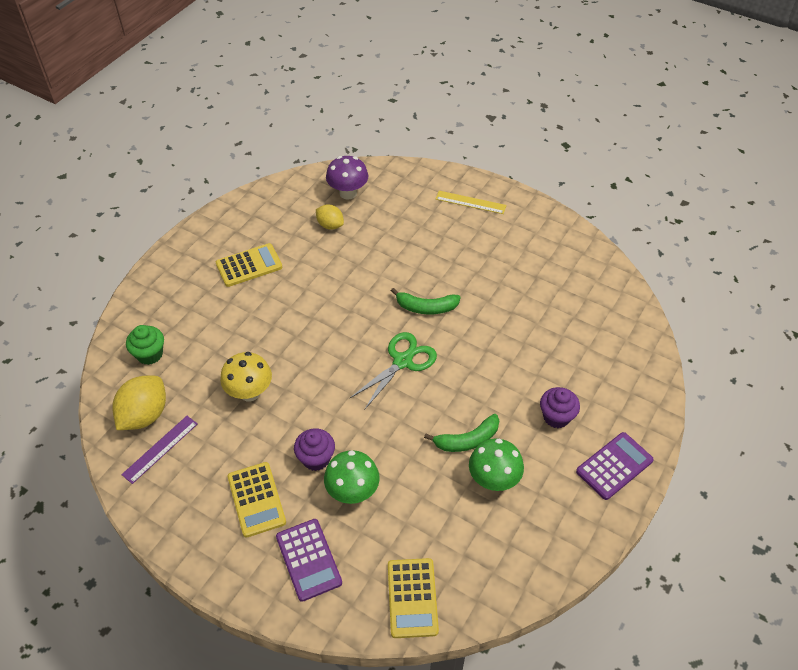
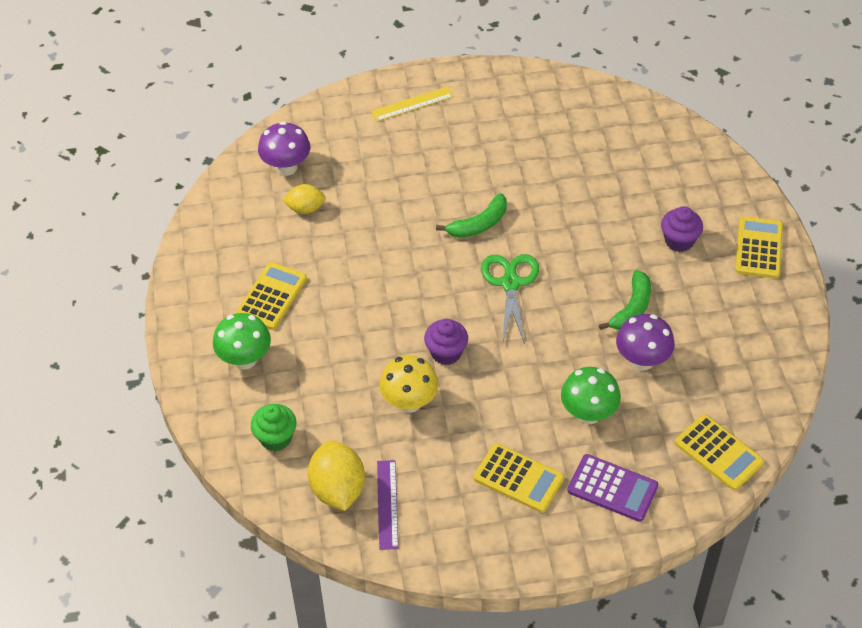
camera: 40 degrees left, 0 degrees up
(316, 458) = (529, 411): purple cupcake -> purple cupcake (446, 353)
(433, 483) = (642, 360): none -> purple mushroom
(493, 480) = (684, 323): green mushroom -> green mushroom (245, 359)
(614, 466) = (758, 248): purple calculator -> yellow calculator

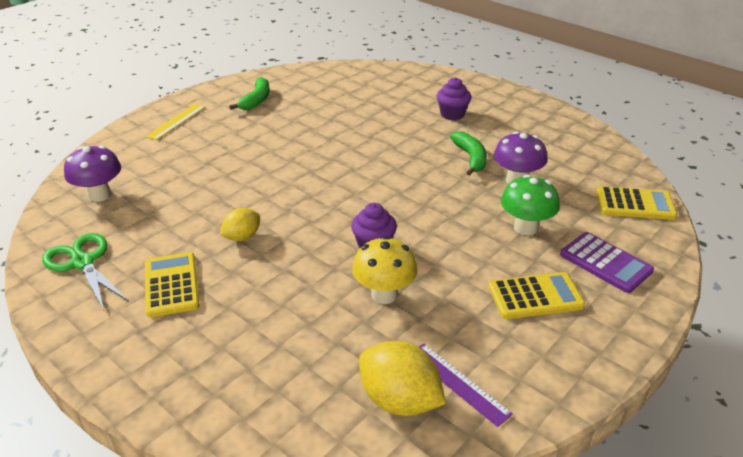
camera: 40 degrees left, 15 degrees down
(245, 359) = (190, 346): green mushroom -> none
(275, 438) = (290, 394): green cupcake -> none
(305, 208) = (145, 212): yellow lemon -> yellow lemon (242, 237)
(479, 224) = (305, 162): green banana -> green banana (256, 100)
(510, 283) = (370, 183): green scissors -> green scissors (82, 263)
(612, 488) = (605, 263): purple calculator -> purple calculator turned 60 degrees clockwise
(758, 248) = (502, 98): yellow calculator -> none

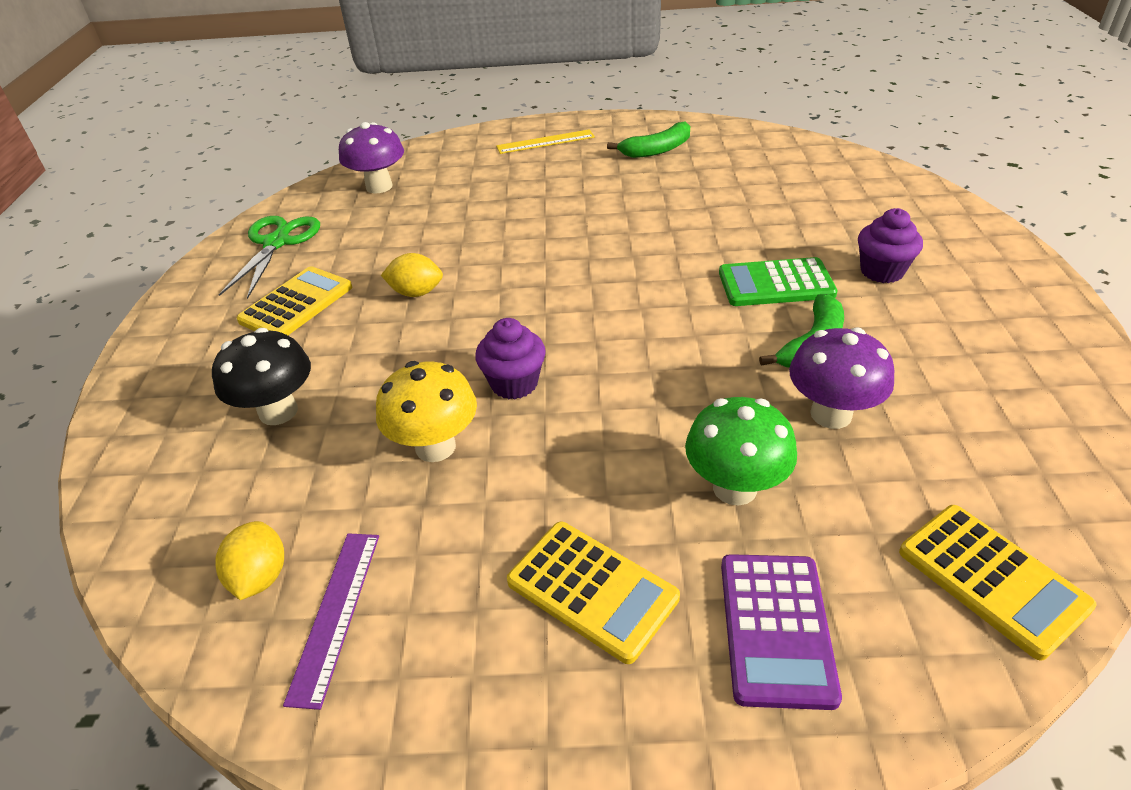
camera: 50 degrees right, 5 degrees up
(269, 337) = (278, 411): none -> black mushroom
(399, 400) = (260, 577): yellow lemon -> yellow lemon, size x0.60
(419, 140) = (776, 284): none -> green calculator

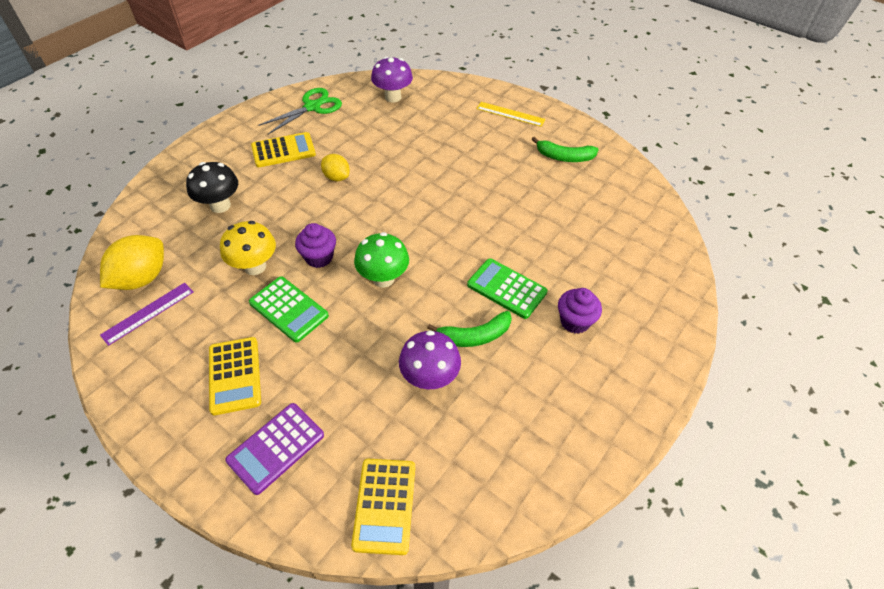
camera: 35 degrees right, 10 degrees up
(260, 577) = (142, 278): yellow lemon -> yellow lemon, size x1.66
(555, 462) = (288, 309): none -> green calculator
(735, 488) = (340, 378): green mushroom -> green mushroom (383, 278)

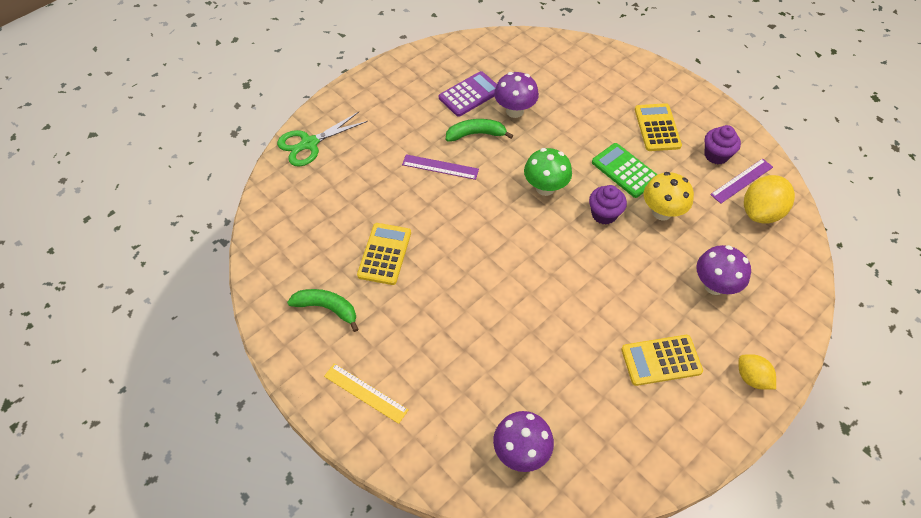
camera: 170 degrees left, 5 degrees up
(220, 205) = (714, 285): black mushroom -> purple mushroom
(276, 448) = (619, 84): purple calculator -> purple calculator (470, 94)
(312, 107) = (635, 443): green scissors -> green scissors (309, 144)
(336, 177) = (593, 310): yellow lemon -> yellow lemon (751, 378)
(384, 505) = (550, 51): yellow calculator -> yellow calculator (384, 254)
(506, 288) = (440, 167): green calculator -> purple ruler
(574, 321) = (394, 136): purple cupcake -> purple cupcake (716, 155)

